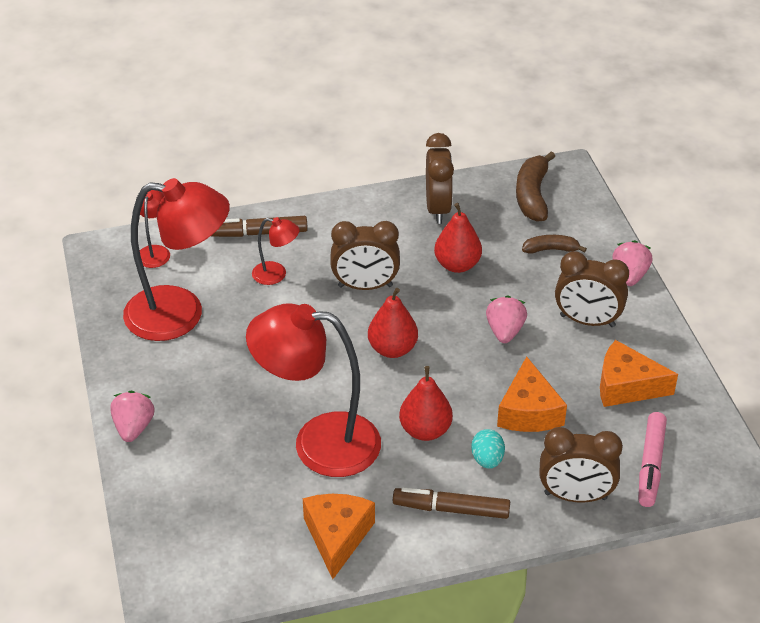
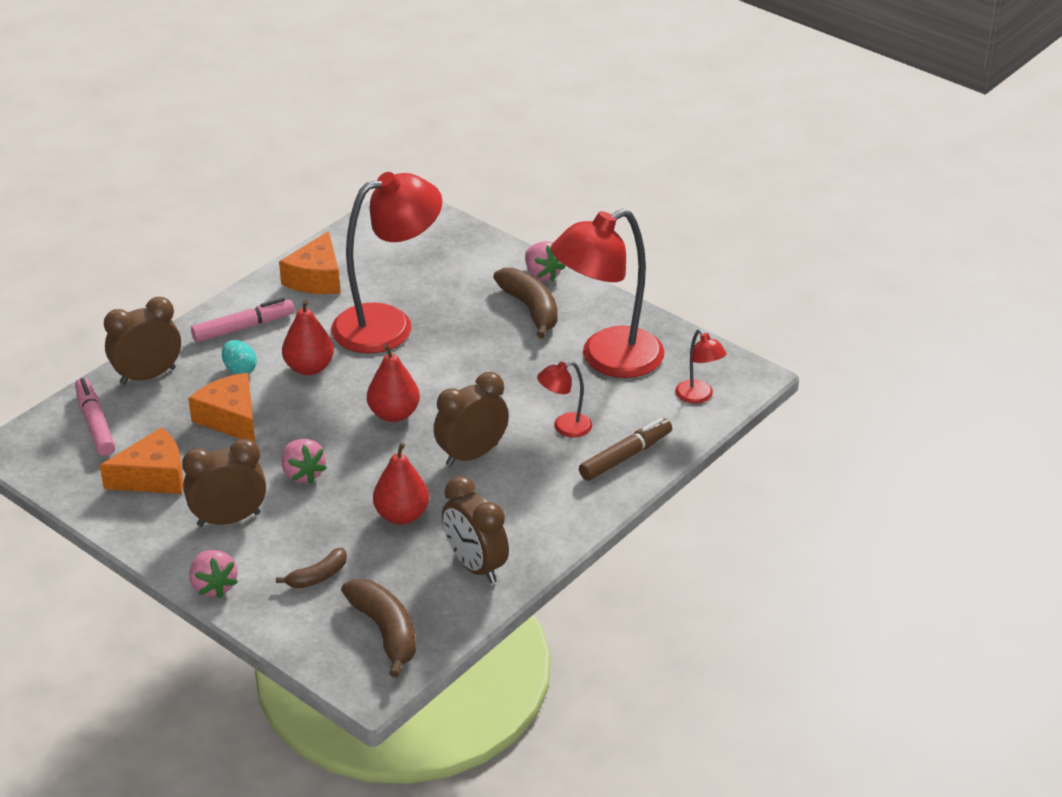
camera: 145 degrees right, 5 degrees down
(185, 394) = (530, 309): none -> brown banana
(337, 537) = (316, 278): orange cheese -> orange cheese turned 45 degrees clockwise
(451, 509) = (243, 327): brown marker -> pink marker

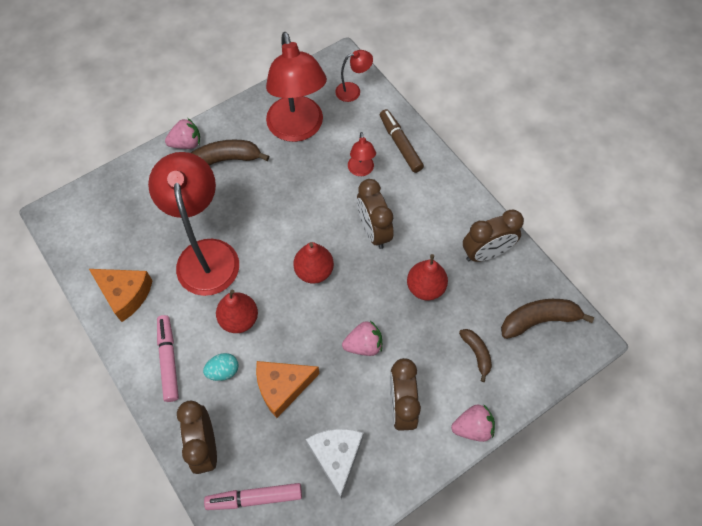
camera: 75 degrees left, 25 degrees up
(153, 476) = (336, 457): orange cheese -> white cheese

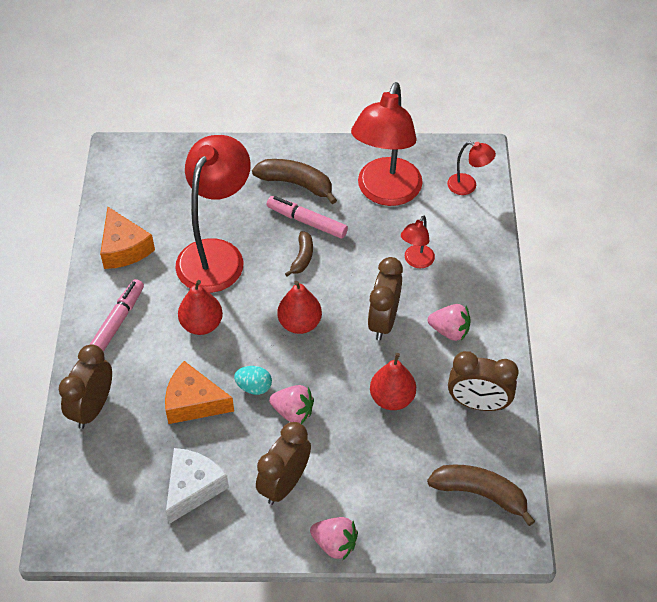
camera: 35 degrees right, 10 degrees down
(186, 143) = (274, 152): pink strawberry -> pink strawberry (449, 331)
(223, 371) = (154, 358): turquoise egg -> turquoise egg (254, 387)
(254, 498) = (99, 474): pink marker -> pink marker (307, 221)
(400, 144) = (474, 258): brown marker -> none
(476, 353) = (392, 484): brown banana -> brown banana (302, 257)

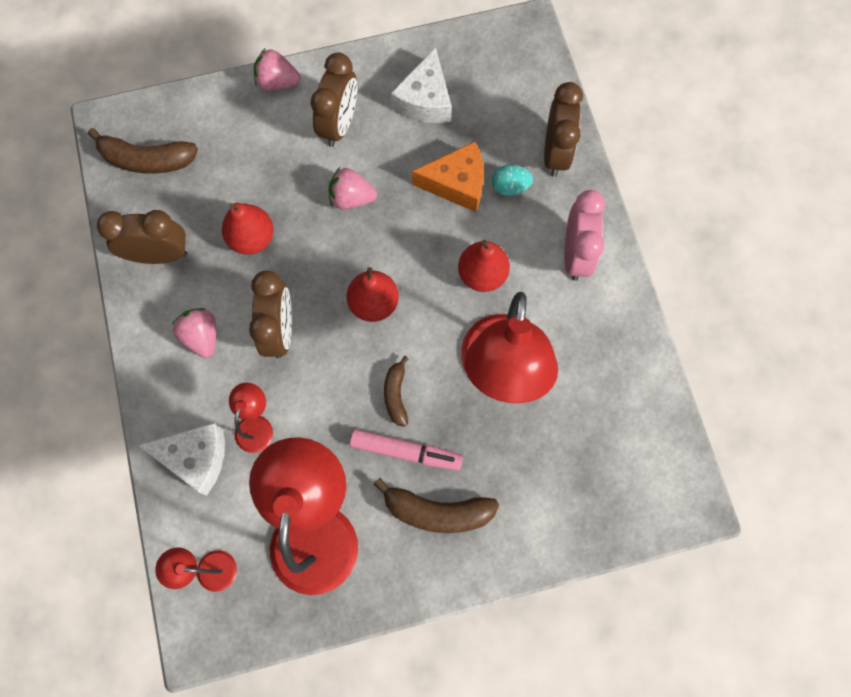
camera: 165 degrees right, 20 degrees up
(117, 322) = (575, 254): pink marker -> pink clock
(124, 248) = (612, 353): orange cheese -> none
(254, 387) = (400, 215): turquoise egg -> turquoise egg (510, 187)
(449, 331) = (202, 336): pink strawberry -> pink strawberry turned 60 degrees clockwise
(467, 251) = (196, 458): none -> white cheese

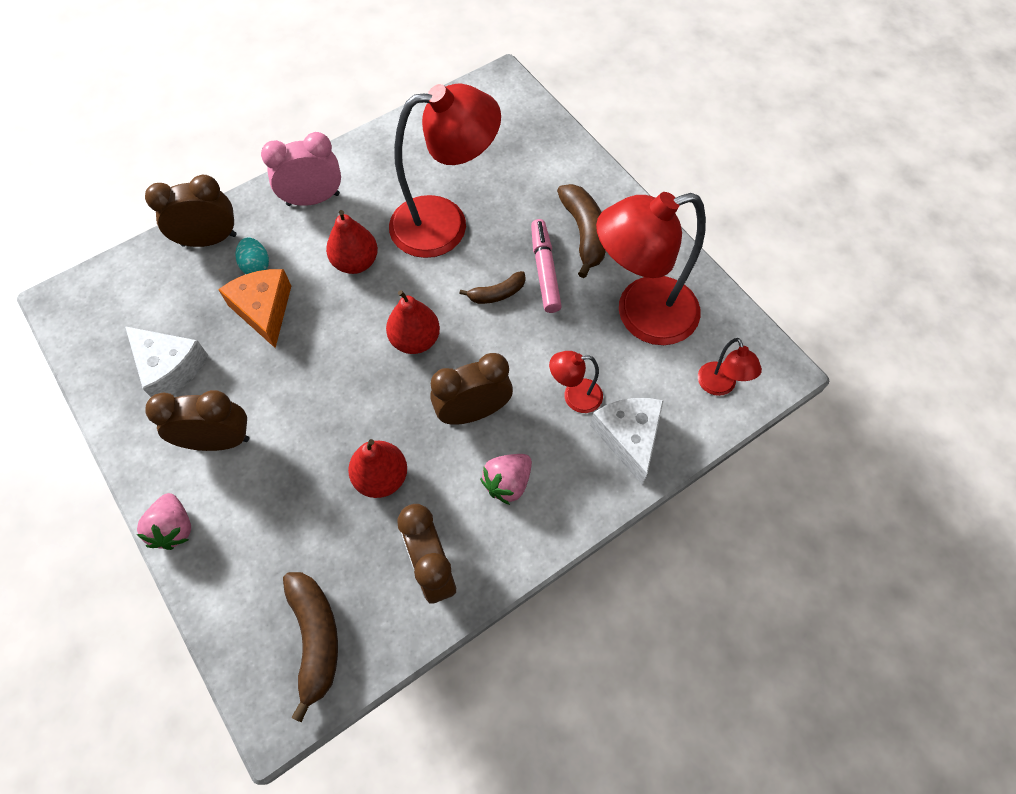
camera: 110 degrees left, 10 degrees down
(351, 198) = (306, 398): pink strawberry -> none
(425, 100) = (170, 368): white cheese -> white cheese turned 45 degrees clockwise

